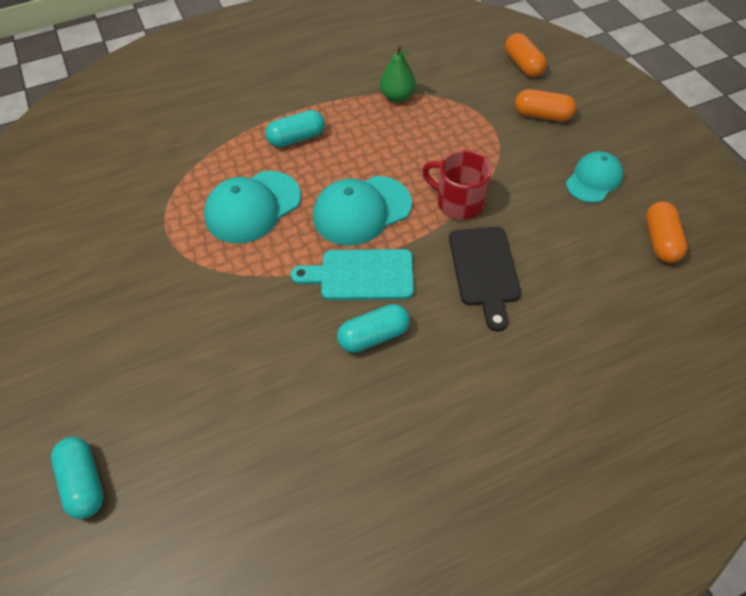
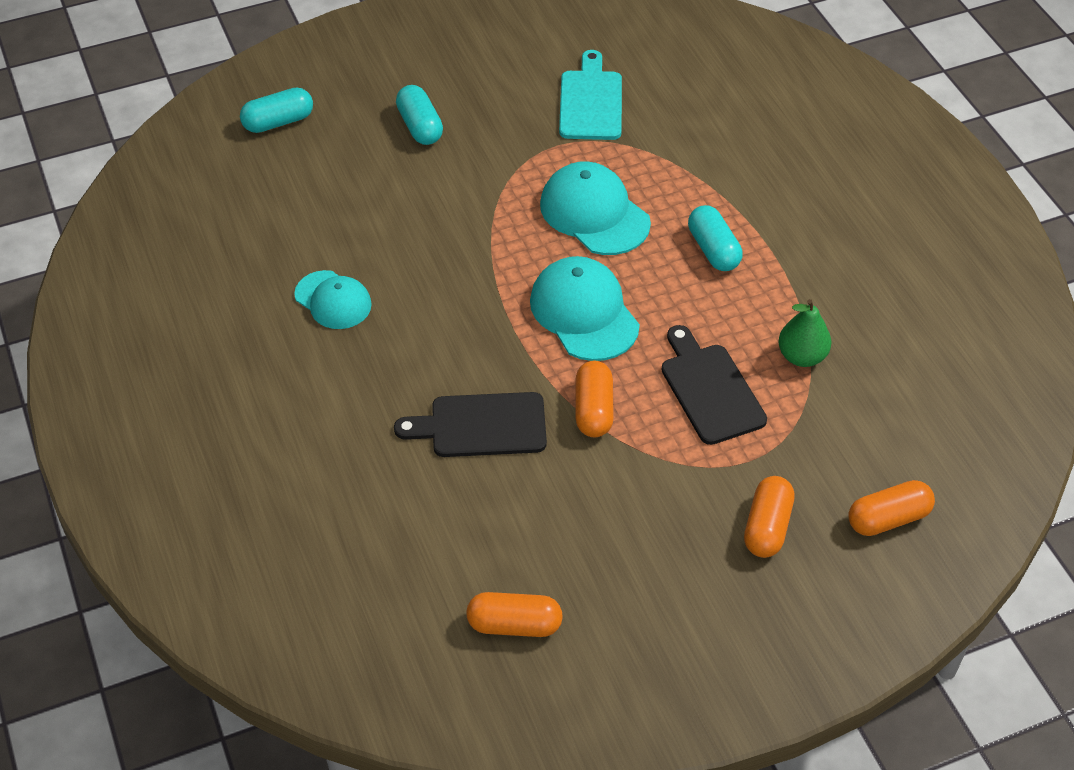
camera: 90 degrees right, 5 degrees down
(361, 275) = (485, 310): turquoise cutting board -> turquoise cutting board (591, 102)
(374, 336) = (401, 319): turquoise capsule -> turquoise capsule (420, 126)
(431, 140) = (710, 389): none -> black cutting board
(458, 202) = (593, 410): red mug -> orange capsule
(594, 179) = (631, 569): turquoise cap -> turquoise cap (333, 300)

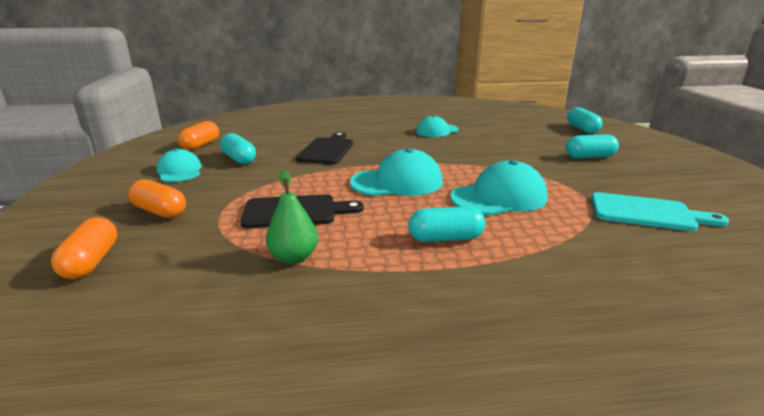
camera: 105 degrees right, 25 degrees down
(562, 529) = (239, 159): none -> turquoise capsule
(593, 410) = (312, 175): orange capsule -> none
(639, 584) = (180, 171): none -> turquoise cap

